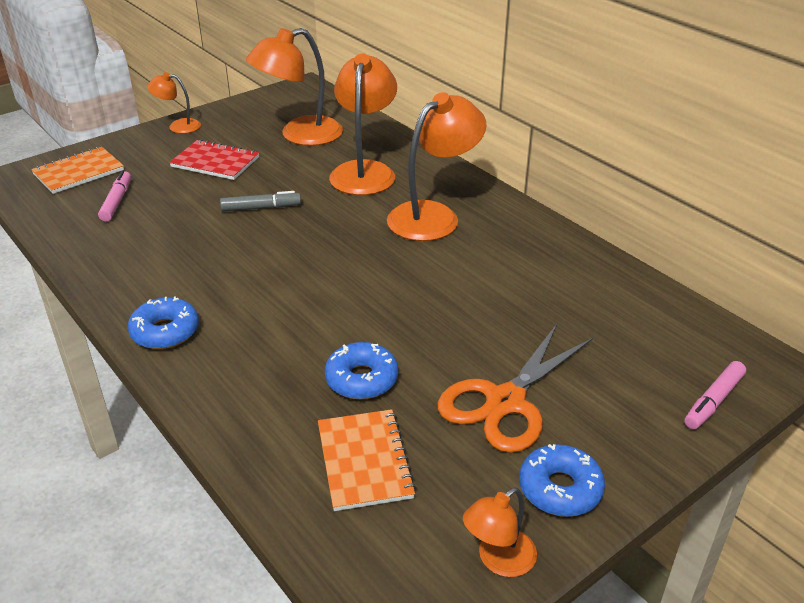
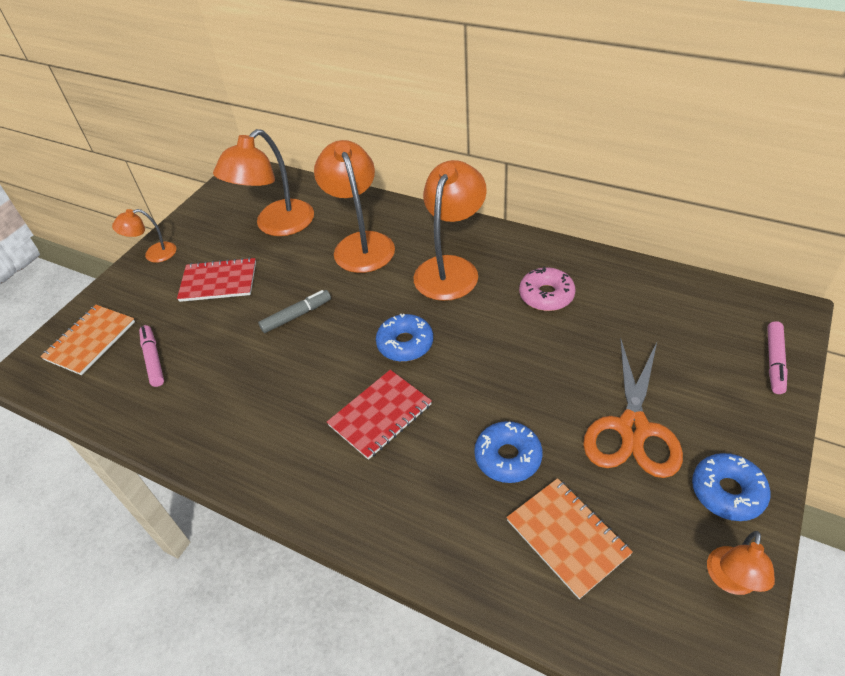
camera: 20 degrees left, 10 degrees up
(165, 331) = (303, 483): blue donut -> blue donut (405, 344)
(272, 306) = (380, 415): none -> red notebook
(511, 266) = (546, 295): none -> pink donut

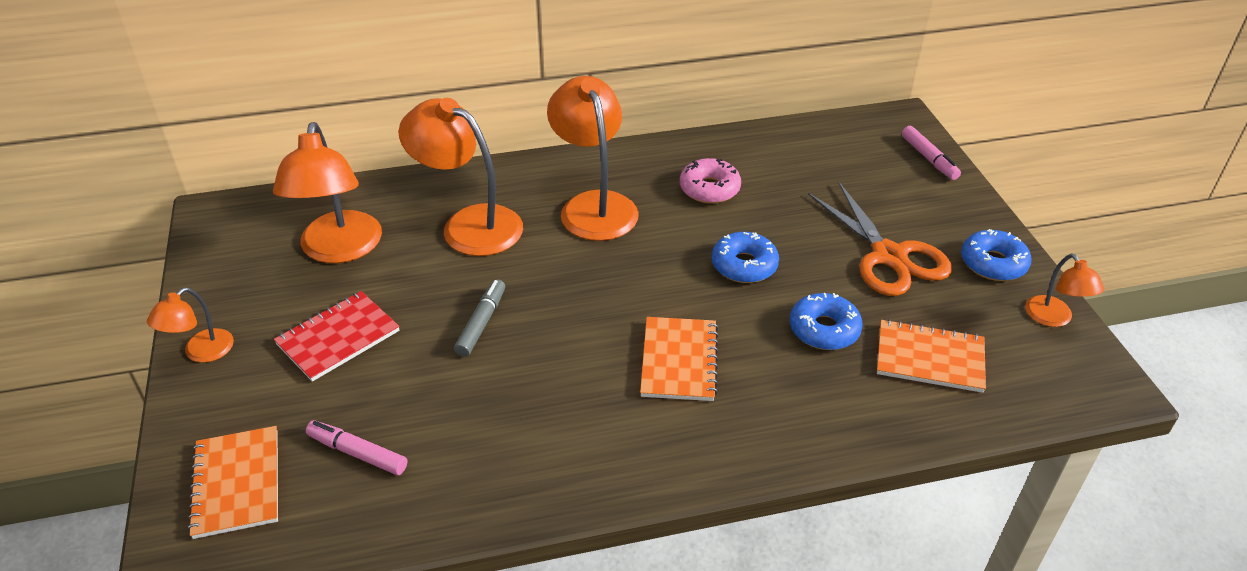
camera: 45 degrees left, 5 degrees down
(380, 415) = (679, 360): red notebook -> orange notebook
(405, 344) = (629, 290): blue donut -> blue donut (744, 265)

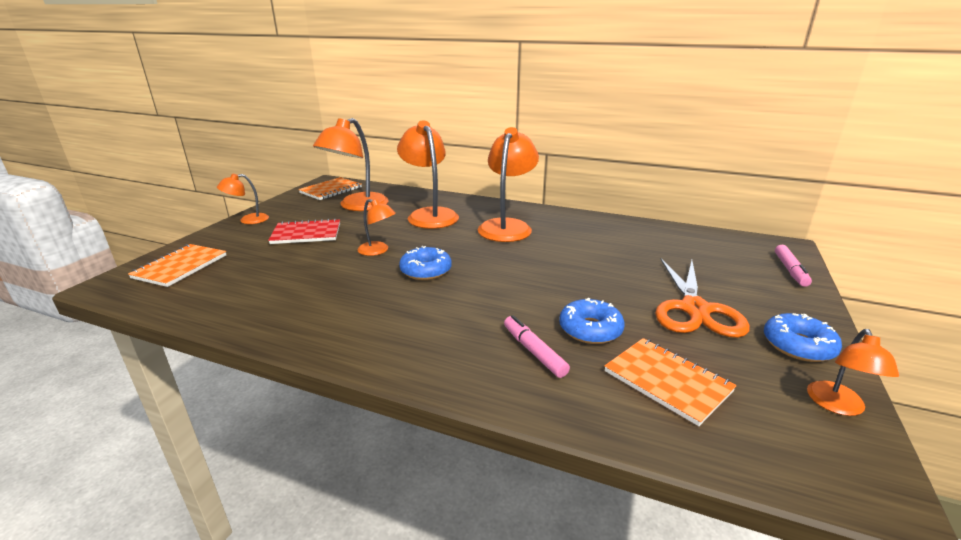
camera: 35 degrees right, 15 degrees down
(357, 453) = (242, 277): pink marker -> pink marker (534, 351)
(481, 323) = (378, 251): grey marker -> orange lamp
(679, 360) = (463, 306): orange notebook -> orange notebook (331, 190)
(709, 189) = (590, 239): pink donut -> none
(744, 265) = (569, 278): blue donut -> blue donut (426, 270)

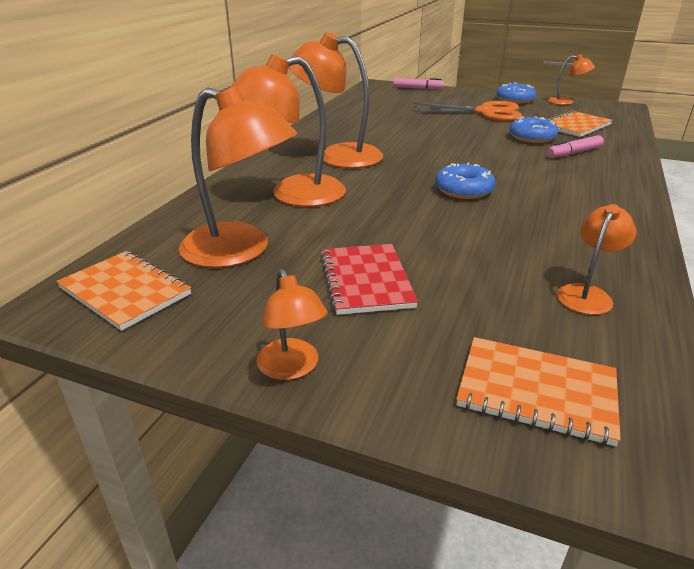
camera: 90 degrees left, 5 degrees up
(378, 251) = (419, 218): orange lamp -> orange lamp (587, 294)

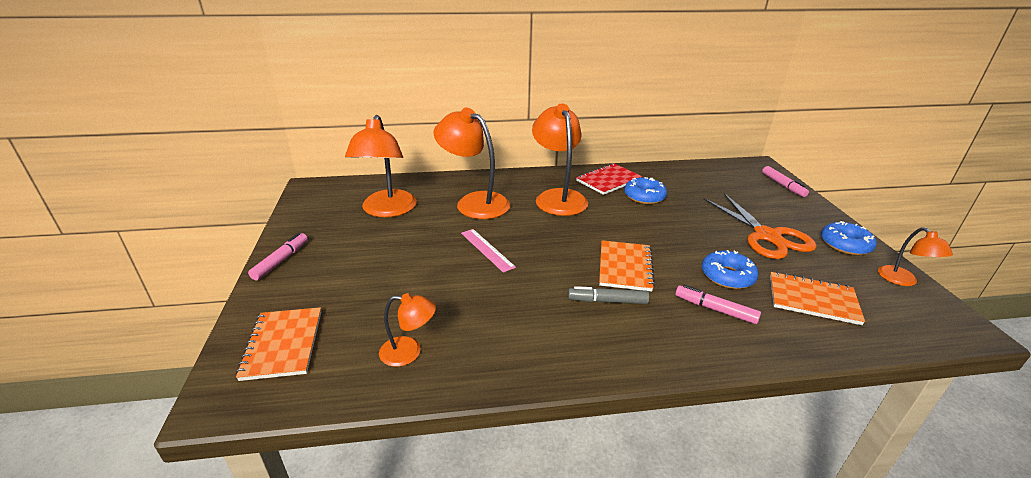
camera: 60 degrees right, 0 degrees up
(125, 291) = (329, 197): orange notebook -> orange notebook (625, 267)
(292, 368) = (281, 261): orange lamp -> pink marker
(366, 280) = (376, 258): red notebook -> red notebook (608, 180)
(409, 211) = (487, 249): none -> pink ruler
(463, 190) = (547, 264): blue donut -> blue donut (644, 196)
(542, 182) = (607, 301): none -> grey marker

